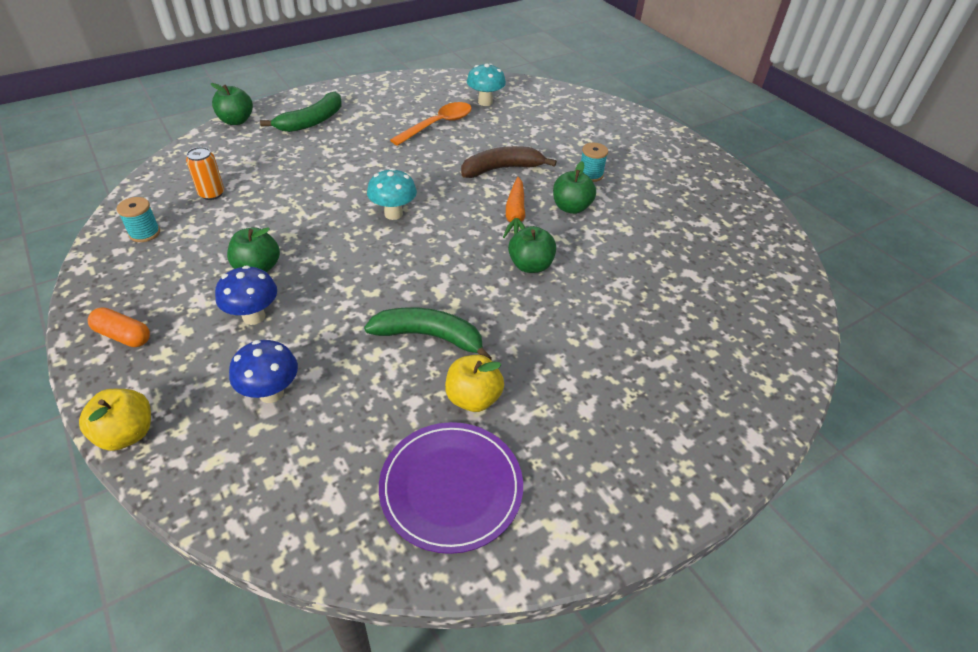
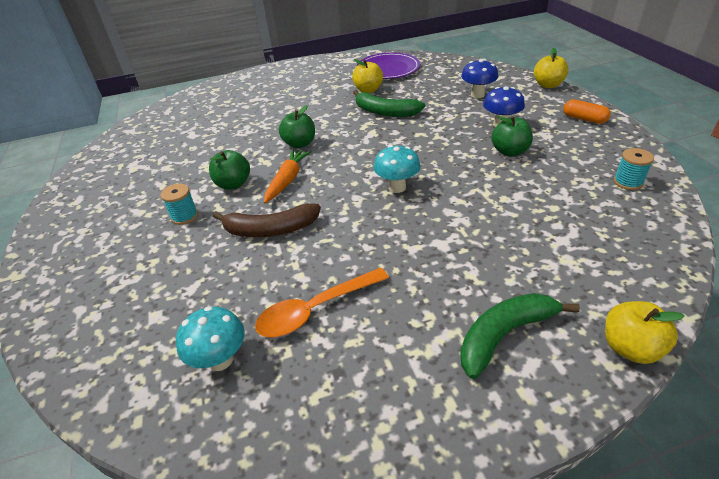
camera: 160 degrees left, 5 degrees down
(212, 194) = (589, 219): orange can -> none
(236, 121) = (630, 348): green apple -> yellow apple

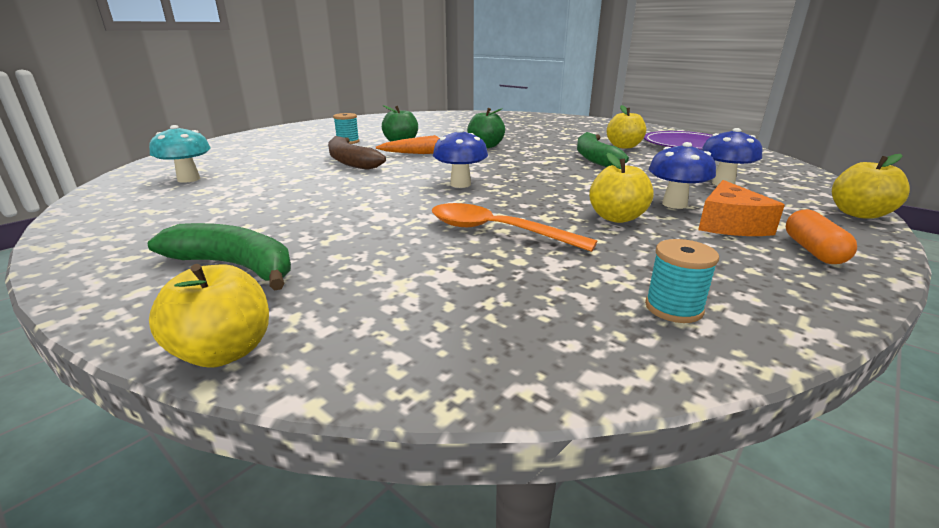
camera: 55 degrees right, 15 degrees down
(316, 309) = (253, 191): orange spoon -> orange spoon (497, 231)
(397, 187) = (460, 184): turquoise mushroom -> blue mushroom
(509, 151) = (616, 218): green apple -> yellow apple
(540, 123) = (729, 224): none -> orange cheese

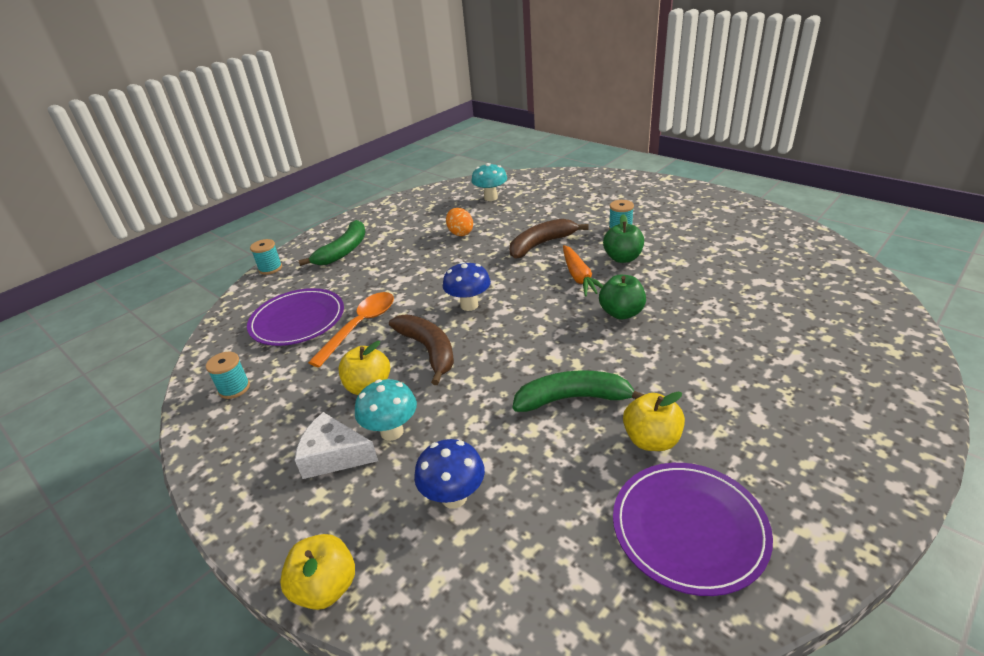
camera: 95 degrees right, 10 degrees up
(224, 352) = (270, 268): yellow apple -> turquoise spool
(277, 191) = (460, 233): none -> orange egg
(472, 280) = (297, 320): none -> purple plate
(544, 197) = (428, 350): none -> brown banana
(674, 204) = (392, 431): blue mushroom -> turquoise mushroom
(729, 224) = (334, 455): orange cheese -> white cheese
(813, 250) = (266, 490): orange capsule -> none

